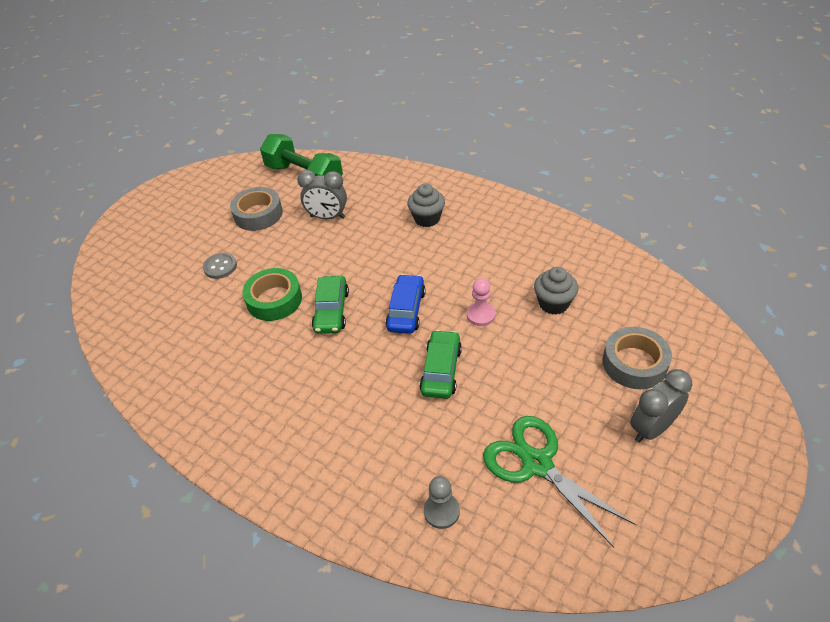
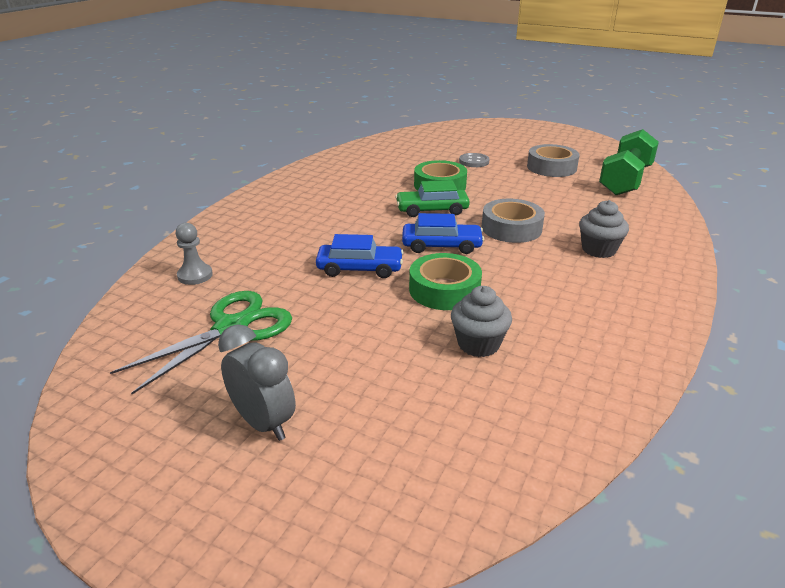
camera: 80 degrees right, 15 degrees down
(327, 217) = (567, 197): grey clock -> none
(441, 370) = (360, 269): green car -> blue car
(480, 315) = (444, 290): pink pawn -> green tape
(634, 363) = (377, 414): grey tape -> grey tape (511, 228)

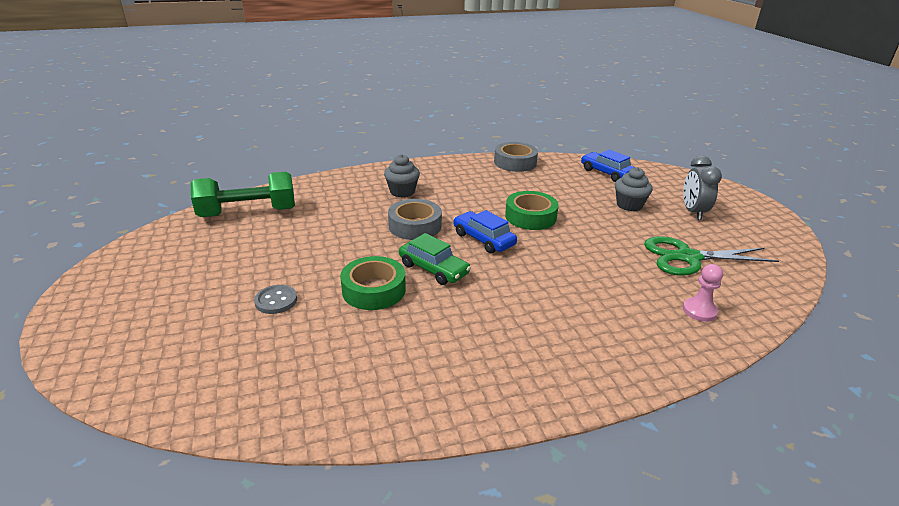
camera: 135 degrees left, 0 degrees up
(195, 275) = (699, 311): grey pawn -> pink pawn
(360, 269) = (563, 253): blue car -> blue car (607, 173)
(478, 344) = (555, 192): grey cupcake -> grey cupcake (629, 205)
(551, 167) = (247, 252): grey tape -> grey tape (515, 162)

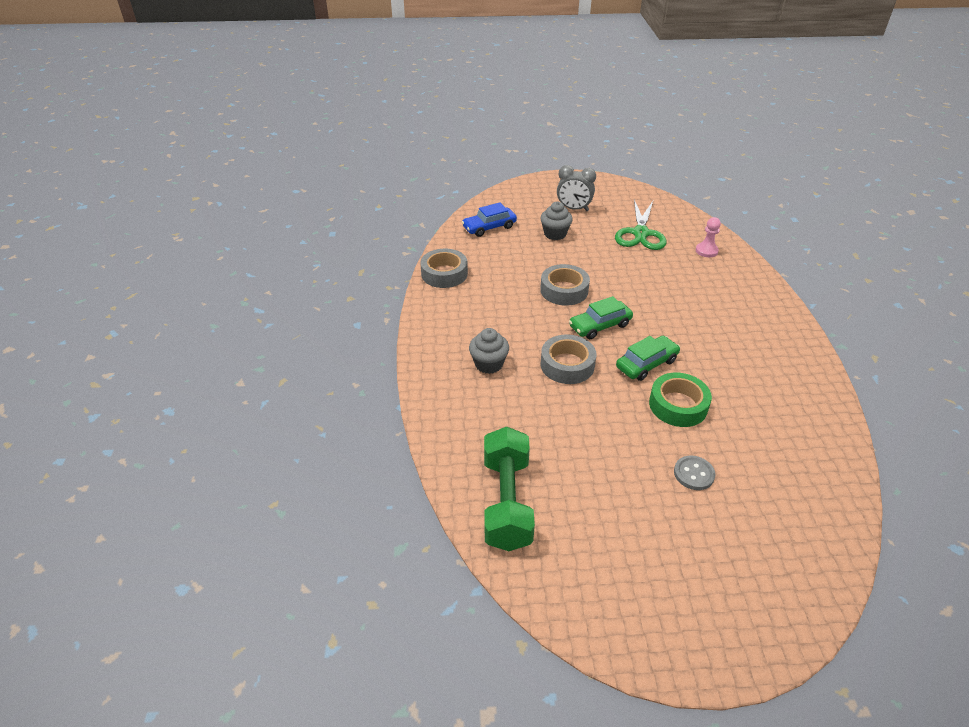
camera: 75 degrees left, 10 degrees up
(483, 239) = (600, 326): blue car -> green car
(530, 217) = (564, 290): green tape -> grey tape

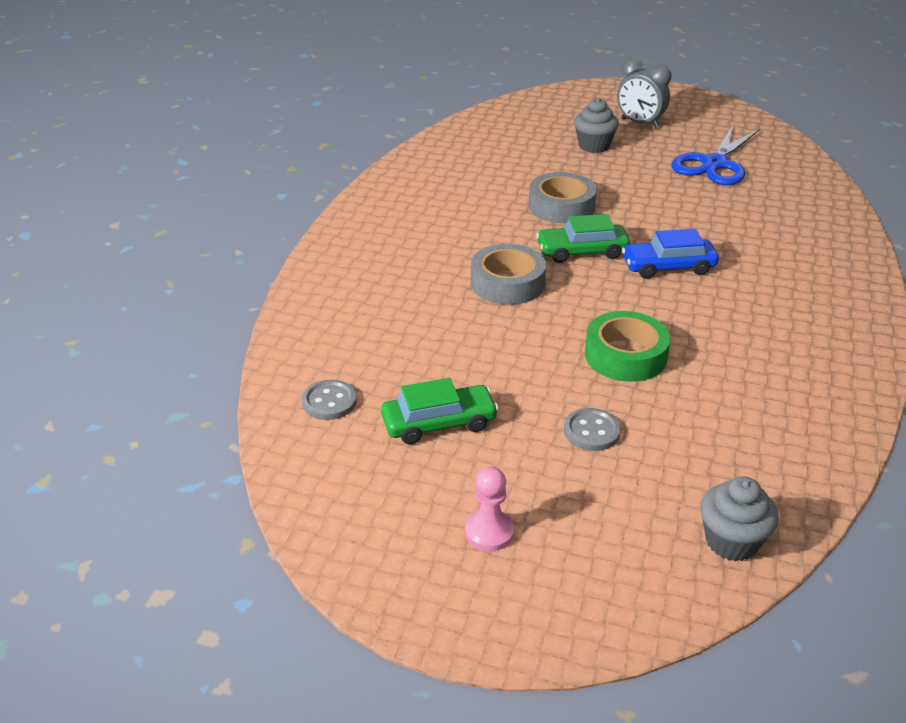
camera: 20 degrees right, 5 degrees down
(444, 274) = (420, 163): grey tape -> none
(489, 227) = (512, 125): blue car -> blue car (668, 267)
(489, 364) = (408, 263): grey cupcake -> grey cupcake (731, 541)
(507, 502) = (329, 402): green dumbbell -> grey button
(640, 233) = (714, 164): green scissors -> blue scissors
(646, 364) = (615, 303): green car -> green car (439, 423)
(706, 251) = (797, 198): pink pawn -> pink pawn (489, 532)

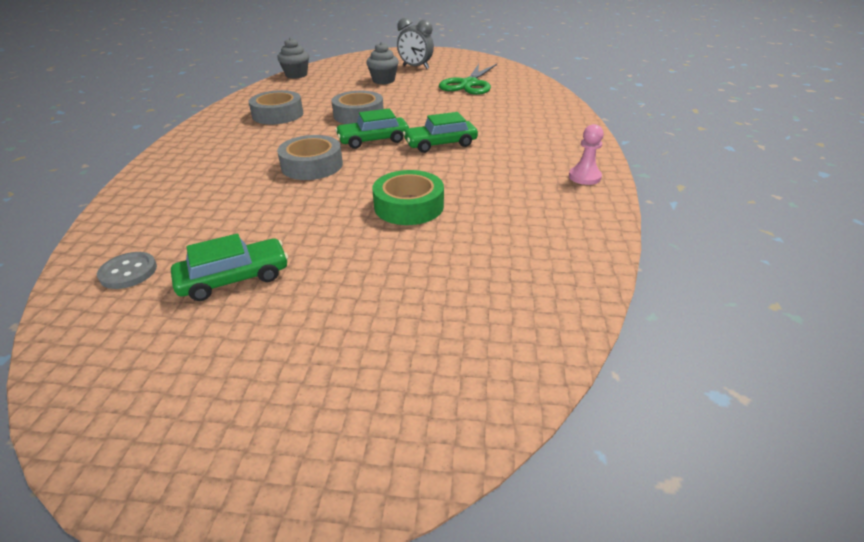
camera: 10 degrees left, 0 degrees up
(456, 195) = (278, 114): none -> grey tape
(489, 532) = (269, 378): pink pawn -> pink pawn (584, 177)
(591, 431) = (379, 268): grey button -> none
(668, 267) = (440, 144): blue car -> green car
(714, 164) = (469, 84): blue scissors -> green scissors
(731, 541) = (517, 353): grey cupcake -> grey cupcake (296, 75)

